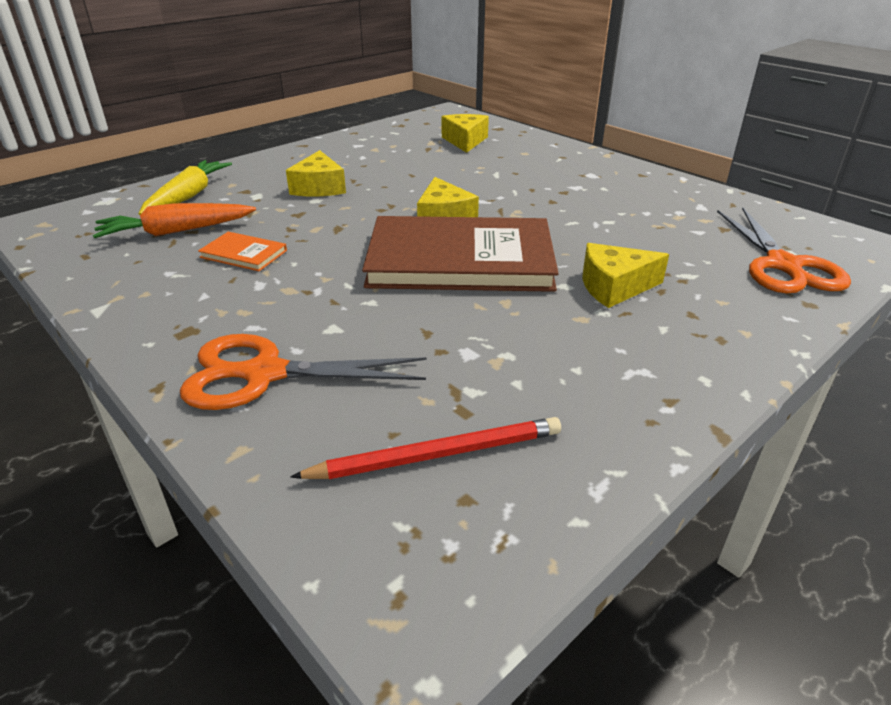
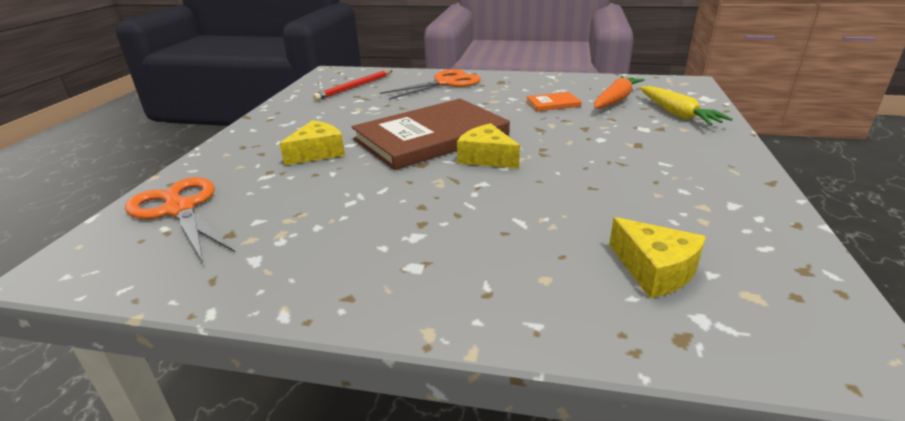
camera: 145 degrees right, 5 degrees down
(319, 187) = (625, 148): yellow cheese -> none

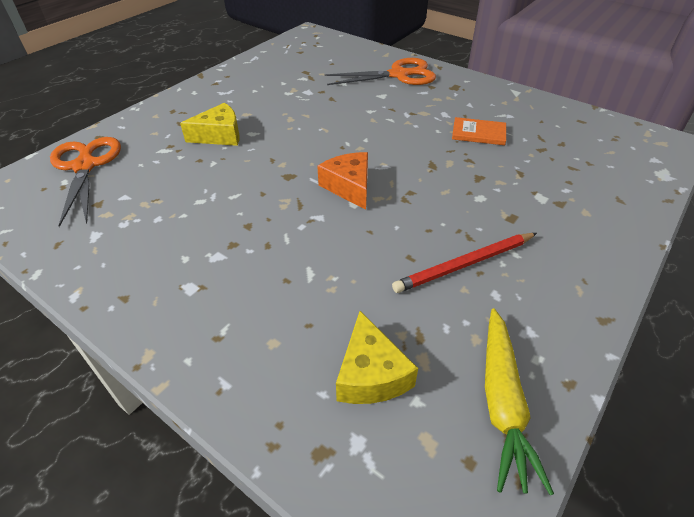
camera: 25 degrees right, 15 degrees up
(354, 87) = (313, 60): red pencil -> red pencil (465, 264)
(431, 137) = (324, 145): brown book -> none
(486, 158) = (349, 187): yellow cheese -> orange cheese
(615, 100) = (552, 147): orange carrot -> none
(677, 114) = (601, 188): yellow carrot -> yellow carrot (502, 402)

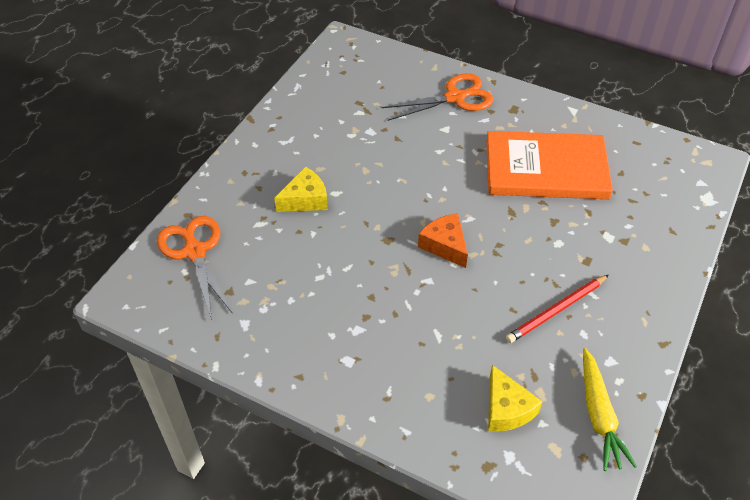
camera: 10 degrees left, 5 degrees up
(478, 133) = (546, 169): orange book -> orange book, size x2.46

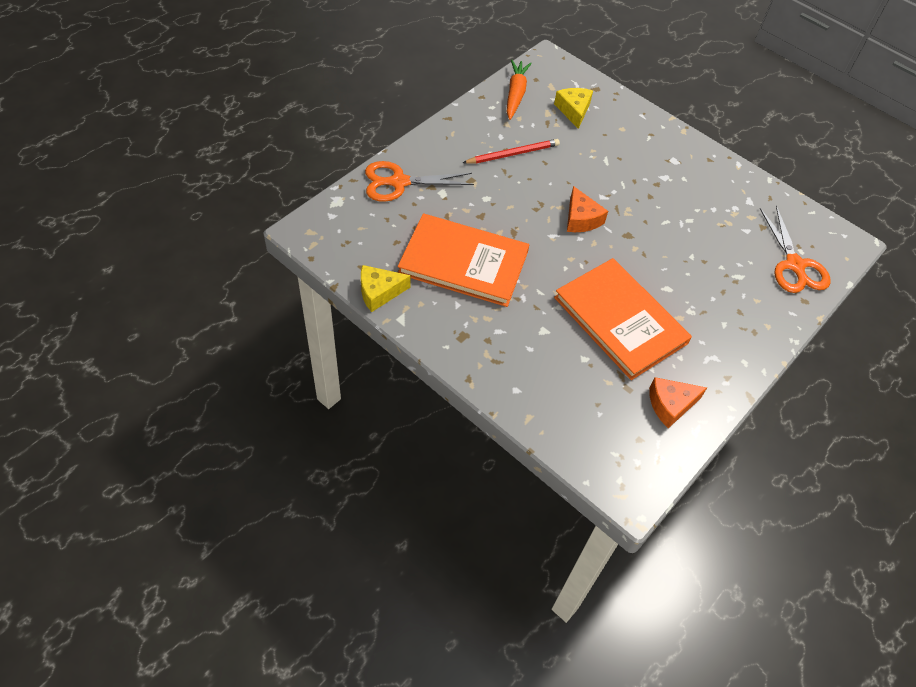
camera: 170 degrees left, 5 degrees up
(305, 199) = (696, 289): yellow cheese -> yellow cheese (379, 292)
(320, 99) = (670, 405): none -> orange cheese
(377, 153) = (620, 320): none -> orange book
(455, 97) = (520, 367): orange scissors -> orange scissors (399, 182)
(599, 415) = (515, 94): yellow carrot -> orange carrot

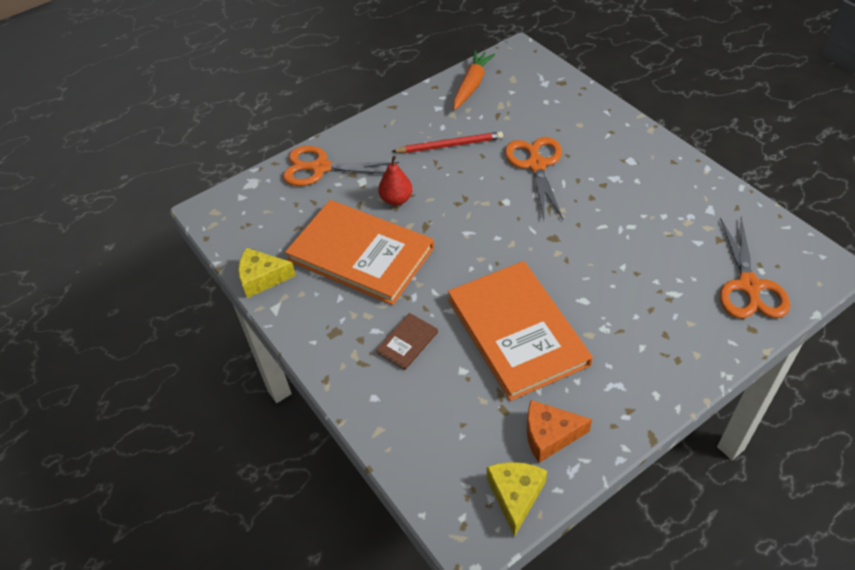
camera: 20 degrees right, 5 degrees down
(480, 209) = (396, 199): none -> red pear
(530, 339) = (407, 342): none -> brown book
(573, 110) = (530, 104): yellow cheese -> yellow cheese (515, 495)
(581, 219) = (504, 217): orange cheese -> none
(595, 169) = (536, 165): none -> orange scissors

